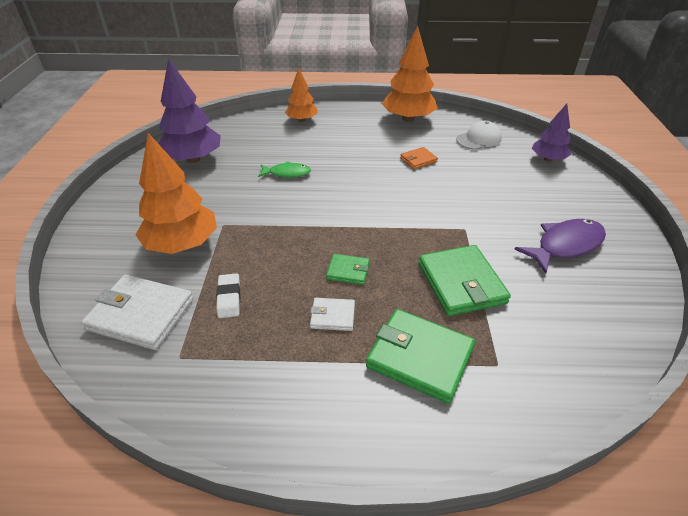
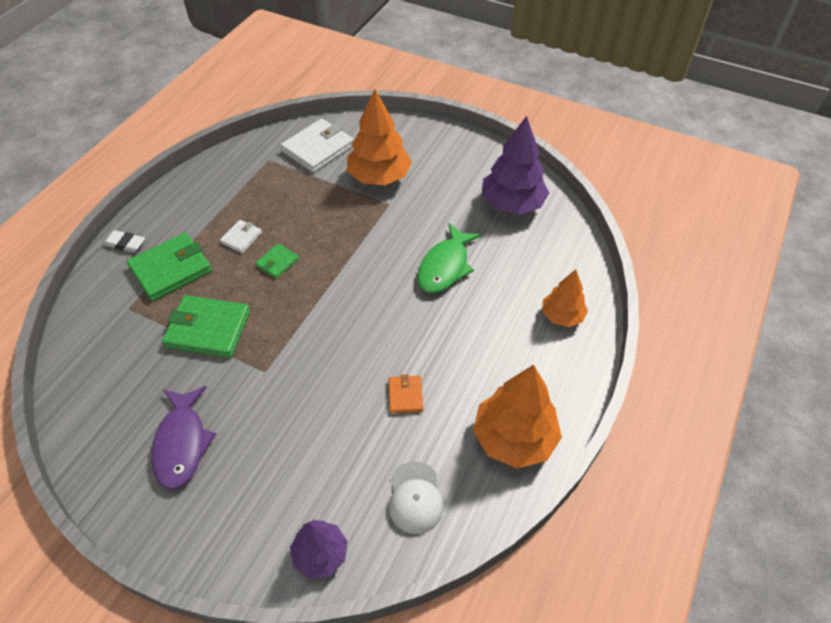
camera: 115 degrees right, 10 degrees up
(229, 298) = (301, 190): white eraser -> white eraser (125, 243)
(287, 173) = (445, 267): green fish -> green fish, size x1.62

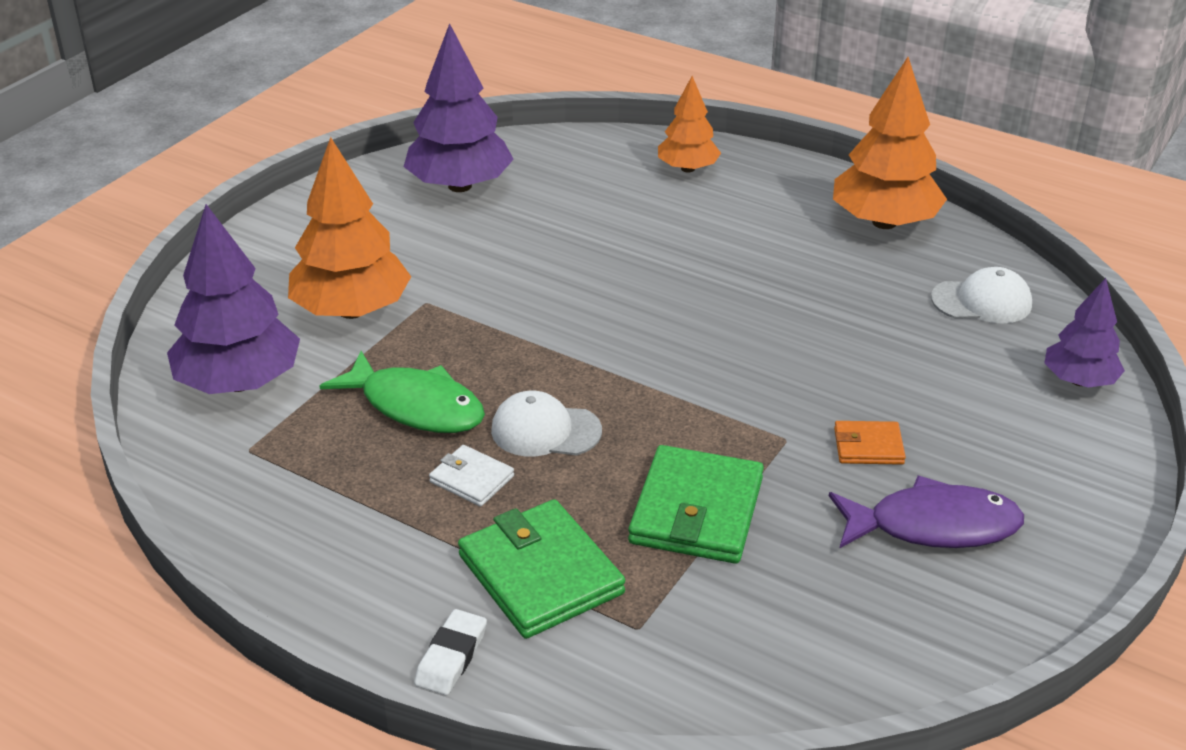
camera: 85 degrees left, 15 degrees down
(277, 262) = (545, 430): green wallet -> white cap
(318, 148) = (239, 383): white wallet -> purple tree
(405, 395) = (825, 302): orange wallet -> orange wallet (868, 446)
(445, 267) = (583, 255): green fish -> green fish (416, 406)

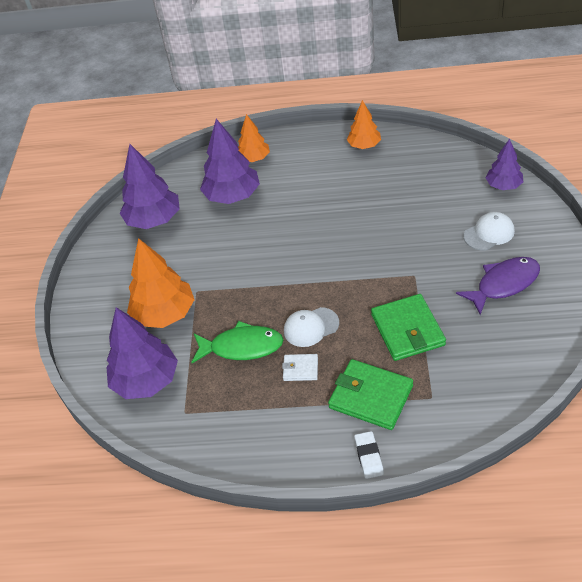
camera: 25 degrees left, 10 degrees up
(605, 204) = (232, 196): none -> purple tree
(868, 446) = (449, 261): orange wallet -> none
(884, 222) = (364, 146): orange tree -> orange tree, size x0.60
(981, 301) = (436, 166): white cap -> white cap (489, 233)

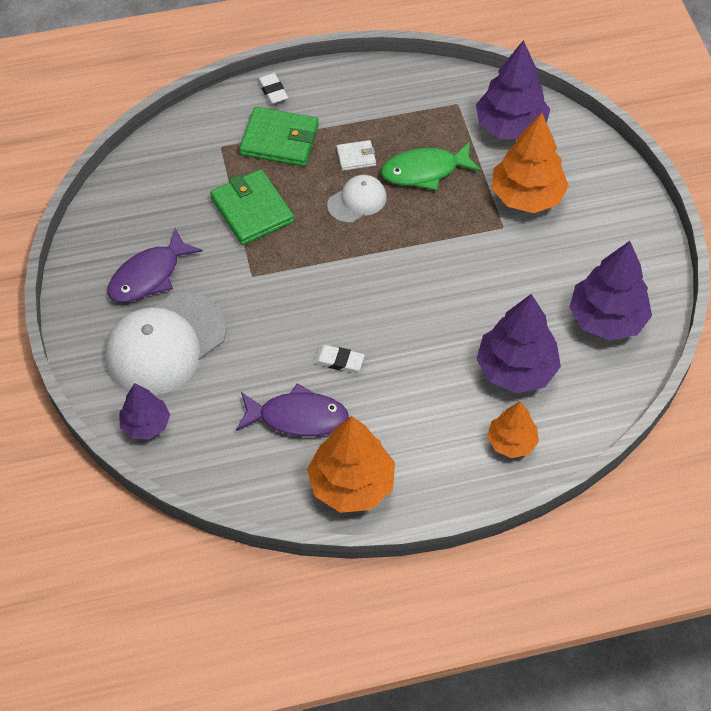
camera: 160 degrees right, 10 degrees up
(356, 211) = (339, 361): none -> white eraser
(364, 146) = (351, 484): orange tree -> orange tree, size x1.67
(393, 181) = (298, 417): none -> purple fish
(489, 233) = (165, 344): white cap -> white cap, size x1.92

